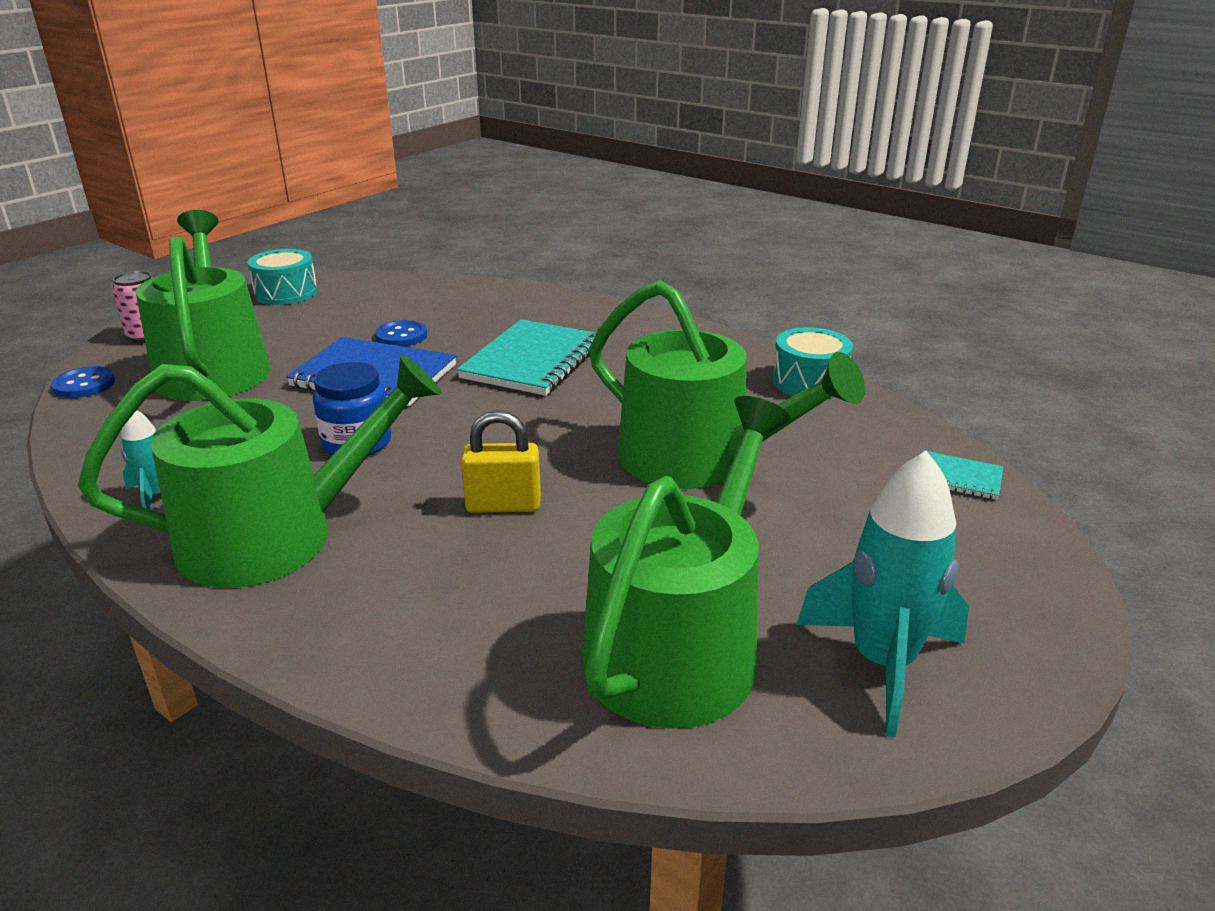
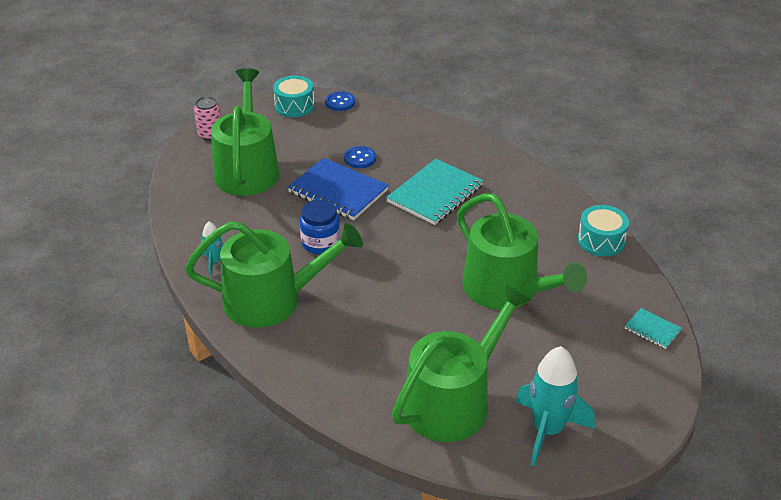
camera: 15 degrees right, 10 degrees up
(84, 385) = (176, 171): blue button -> blue button (340, 102)
(503, 505) = (390, 301): yellow padlock -> none

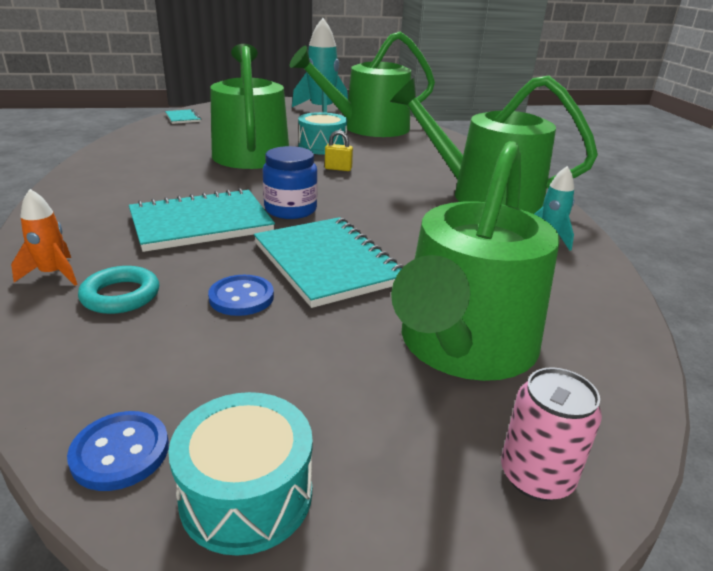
camera: 155 degrees left, 10 degrees down
(320, 243) = (400, 220): blue jar -> blue jar (290, 209)
(338, 191) = (327, 263): blue notebook -> turquoise notebook
(411, 142) = (121, 295): none -> turquoise ring
(411, 292) = (338, 169): none -> yellow padlock
(455, 140) = (53, 274): none -> orange rocket
(601, 240) = (113, 152): turquoise drum -> turquoise drum (322, 146)

